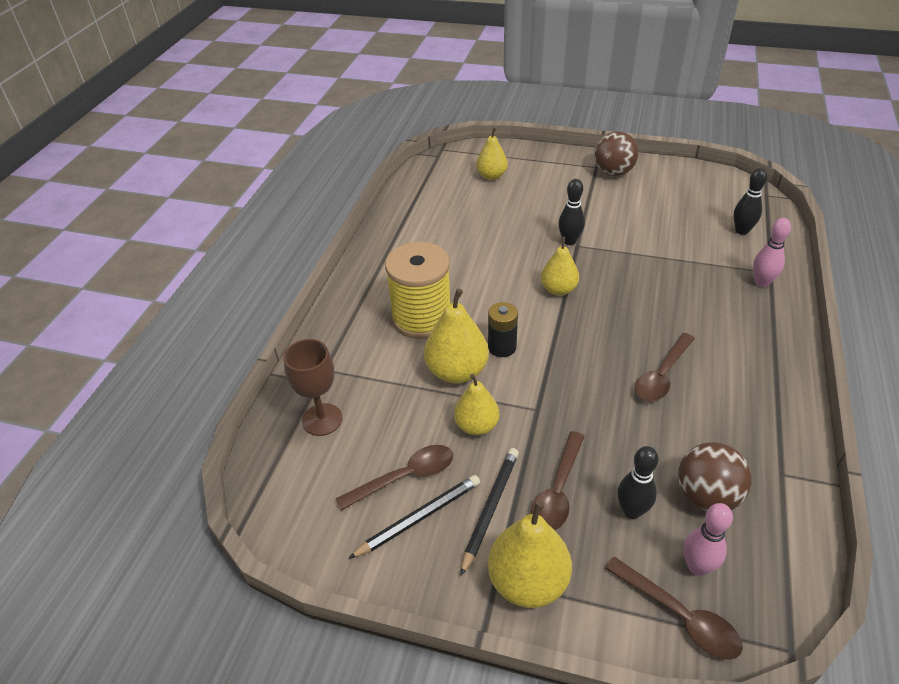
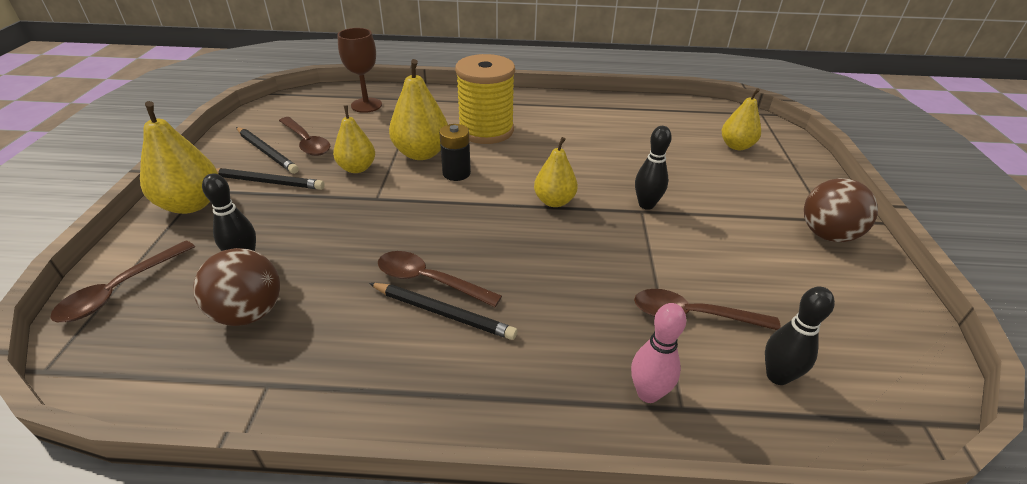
camera: 75 degrees right, 5 degrees down
(558, 490) = (278, 214): brown spoon -> brown spoon (693, 315)
(697, 566) = (166, 303): pink bowling pin -> none
(699, 369) = (443, 313): none -> black pencil

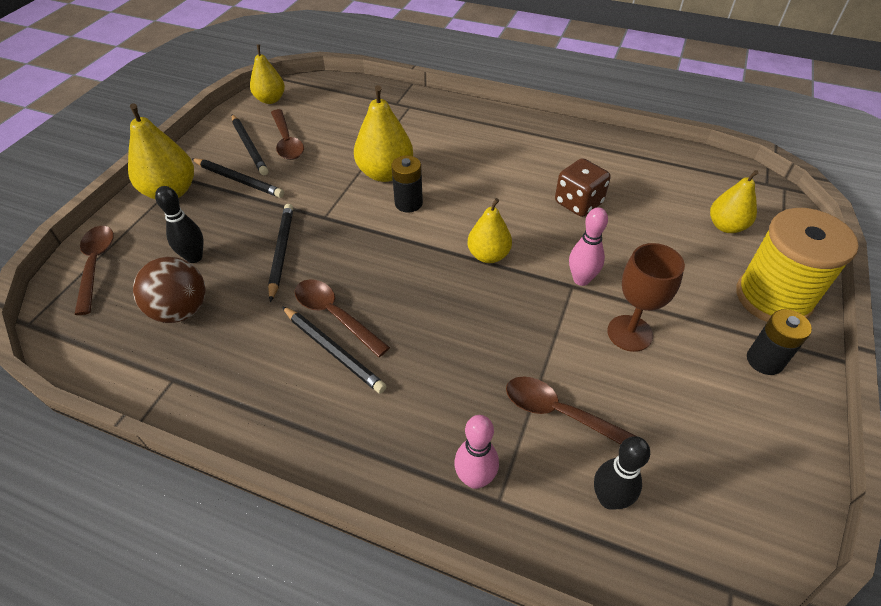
camera: 20 degrees right, 10 degrees up
(120, 290) = (96, 265): brown spoon -> brown spoon turned 120 degrees clockwise
(344, 236) = (281, 251): none -> black pencil
(357, 168) = (320, 180): yellow pear -> yellow pear (270, 99)
(366, 105) = (357, 106): brown goblet -> brown goblet (629, 333)
(486, 130) = (460, 157): yellow spool -> yellow spool (773, 298)
(610, 149) = (578, 203): none -> brown dice
(646, 205) = (581, 279): black bowling pin -> pink bowling pin
(827, 235) = (764, 360): brown ball -> black battery

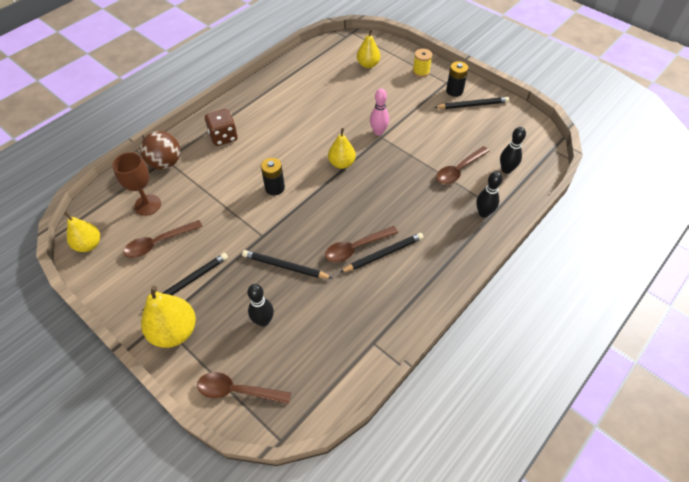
camera: 70 degrees left, 5 degrees up
(181, 310) = (314, 333): brown ball -> brown ball (165, 163)
(249, 147) = (148, 269): black pencil -> black pencil (472, 105)
(287, 141) = (158, 243): brown spoon -> brown spoon turned 150 degrees clockwise
(385, 173) = (236, 192): yellow pear -> none
(475, 478) = (483, 213): pink bowling pin -> black bowling pin
(578, 203) = (319, 111): brown dice -> brown dice (223, 137)
(629, 333) = (421, 128): brown goblet -> brown goblet (147, 205)
(773, 298) = (421, 71): yellow spool -> yellow spool, size x0.47

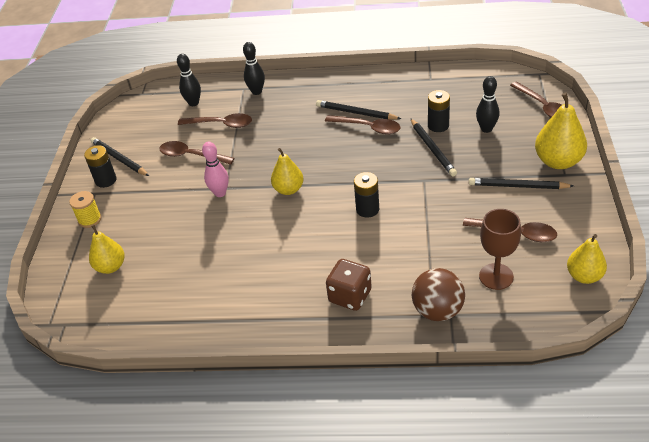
camera: 125 degrees left, 10 degrees down
(306, 293) = (438, 125): none -> black battery
(436, 138) = (191, 156): none -> brown spoon

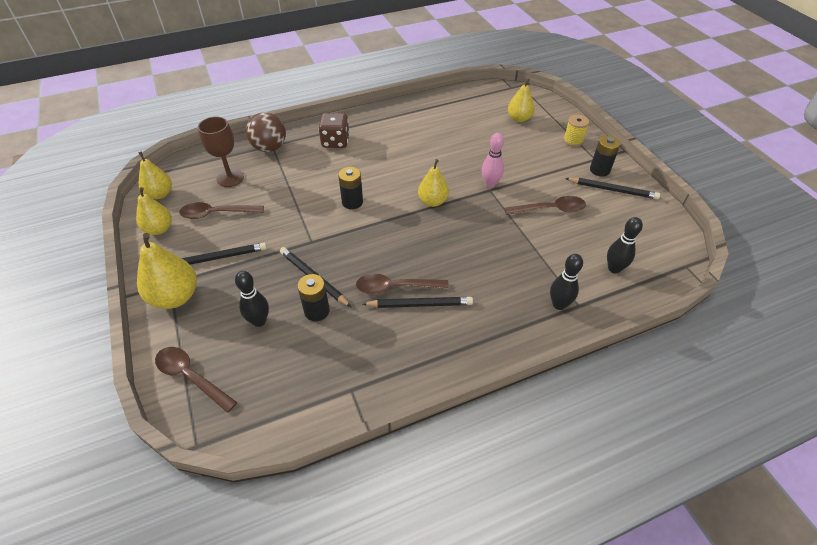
camera: 150 degrees right, 5 degrees up
(221, 124) = (556, 250): brown spoon -> none
(580, 230) = (159, 229): none -> yellow pear

